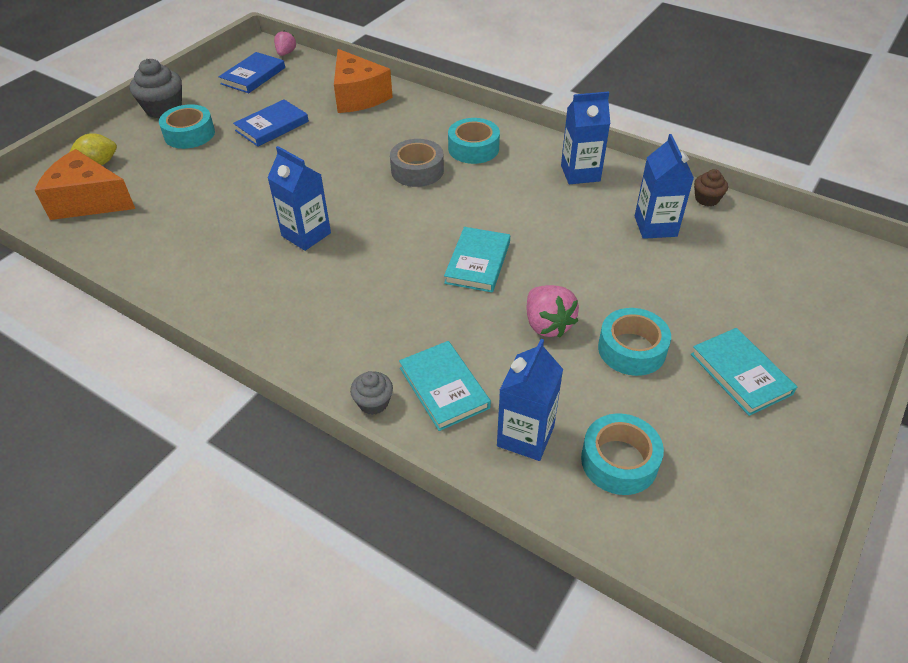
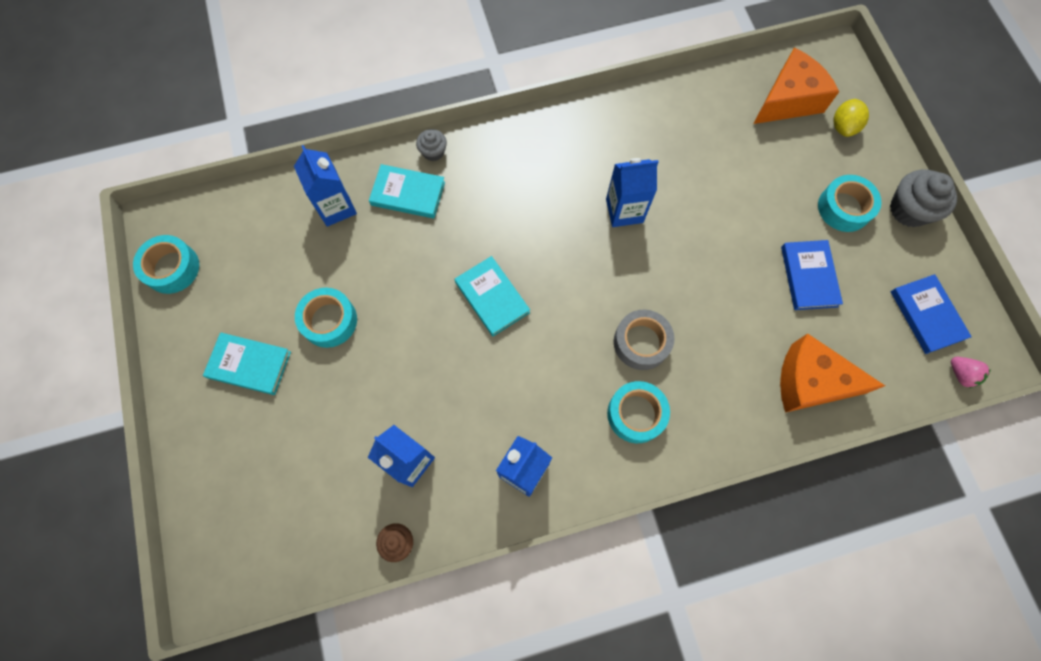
camera: 130 degrees right, 25 degrees up
(547, 324) = (396, 290): pink strawberry -> none
(619, 461) = (275, 238): turquoise tape -> turquoise tape (172, 268)

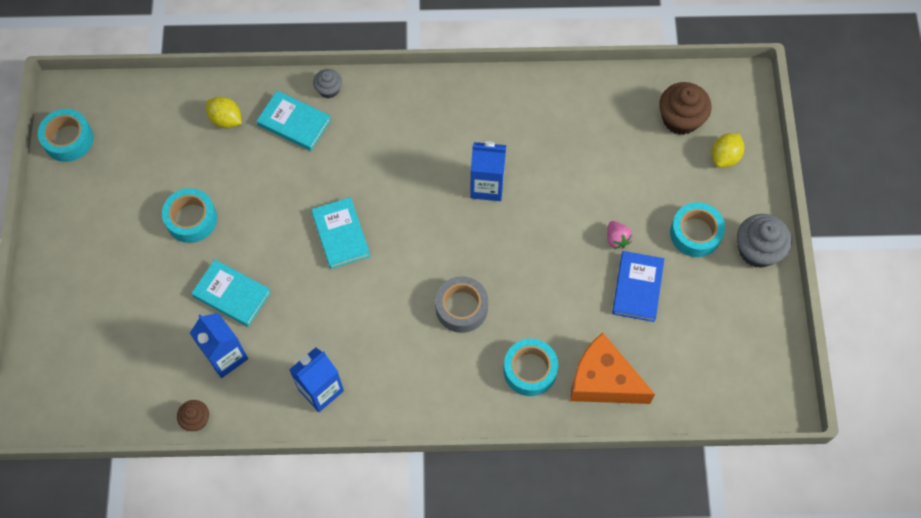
camera: 15 degrees right, 5 degrees down
(249, 365) = (112, 240): turquoise book -> turquoise book (232, 294)
(336, 207) = (226, 120): blue carton -> yellow lemon
(636, 414) = (435, 368): turquoise tape -> turquoise tape (530, 370)
(788, 100) = (680, 119): orange cheese -> brown cupcake
(926, 315) = (735, 350): blue book -> none
(961, 374) = (746, 410): pink strawberry -> pink strawberry (617, 239)

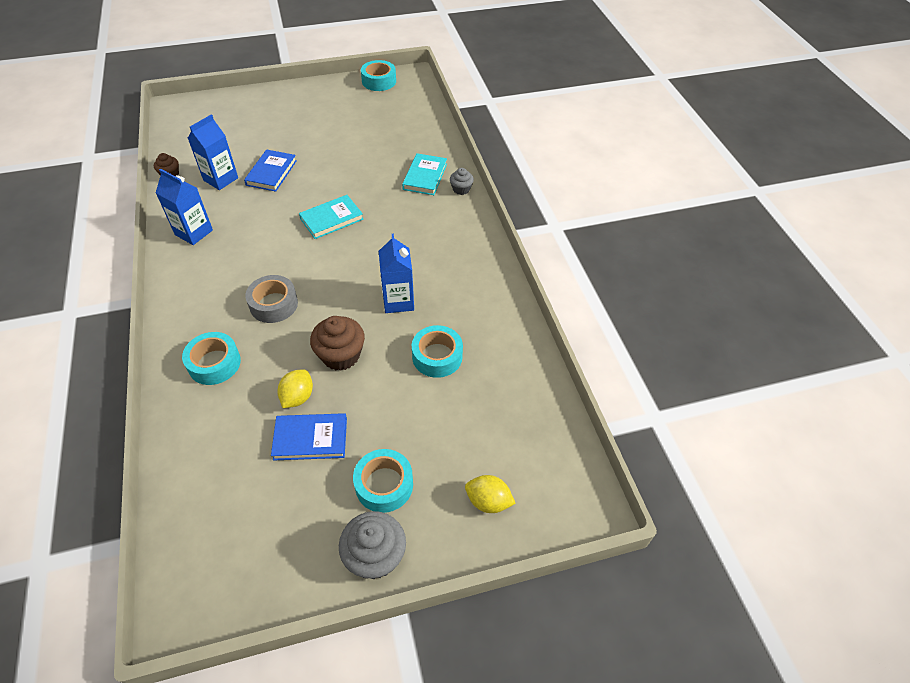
camera: 75 degrees right, 15 degrees down
(191, 219) = (330, 143): turquoise tape -> turquoise tape (437, 356)
(226, 120) = (416, 143): yellow lemon -> yellow lemon (298, 397)
(232, 294) = (271, 173): turquoise book -> blue book
(603, 381) = (204, 424): orange cheese -> none
(617, 239) = (363, 411): pink strawberry -> none
(680, 119) = (522, 448): brown cupcake -> brown cupcake (341, 355)

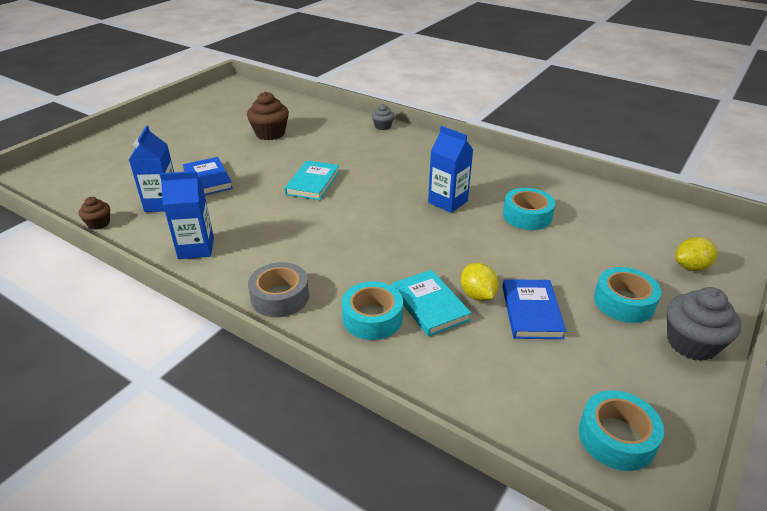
camera: 40 degrees left, 15 degrees down
(273, 304) = (356, 254): grey tape -> grey tape (280, 297)
(310, 438) = (531, 312): blue book -> blue book turned 45 degrees counterclockwise
(341, 355) = (463, 253): brown cupcake -> brown cupcake (270, 133)
(379, 81) = (212, 95): turquoise tape -> turquoise tape (616, 437)
(425, 176) = (344, 130): turquoise book -> turquoise book (429, 305)

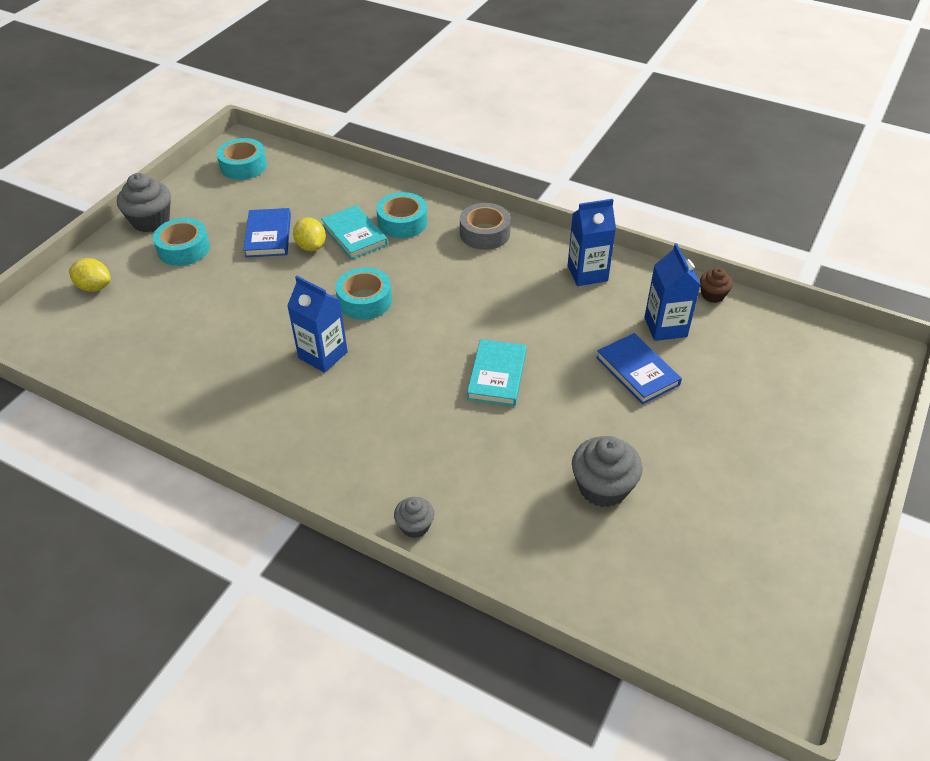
camera: 175 degrees right, 10 degrees up
(270, 133) = (603, 487): brown cupcake -> grey cupcake
(527, 216) = (233, 340): turquoise tape -> turquoise tape (365, 300)
(691, 267) = (94, 287): yellow lemon -> yellow lemon turned 45 degrees clockwise

